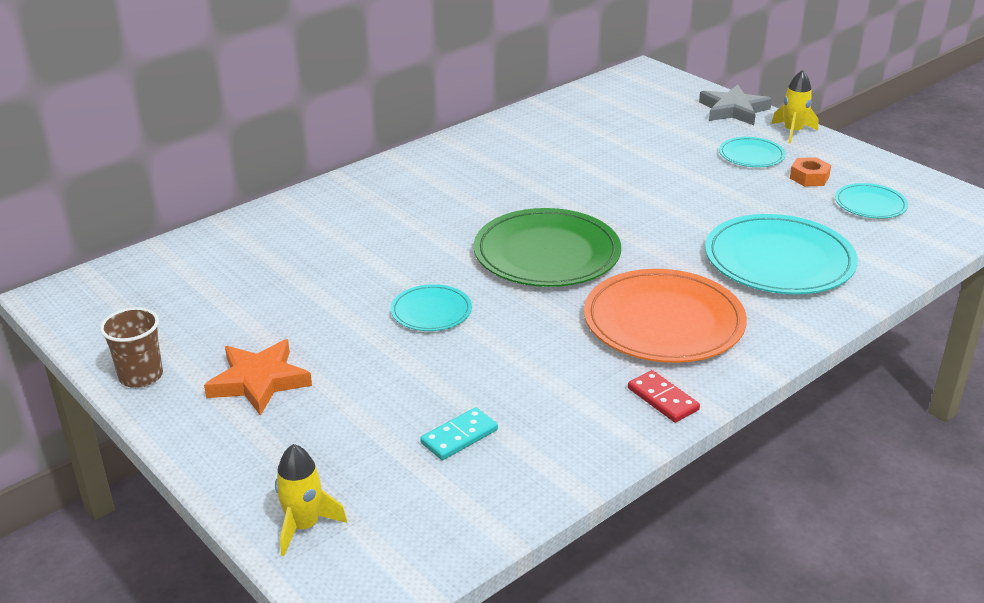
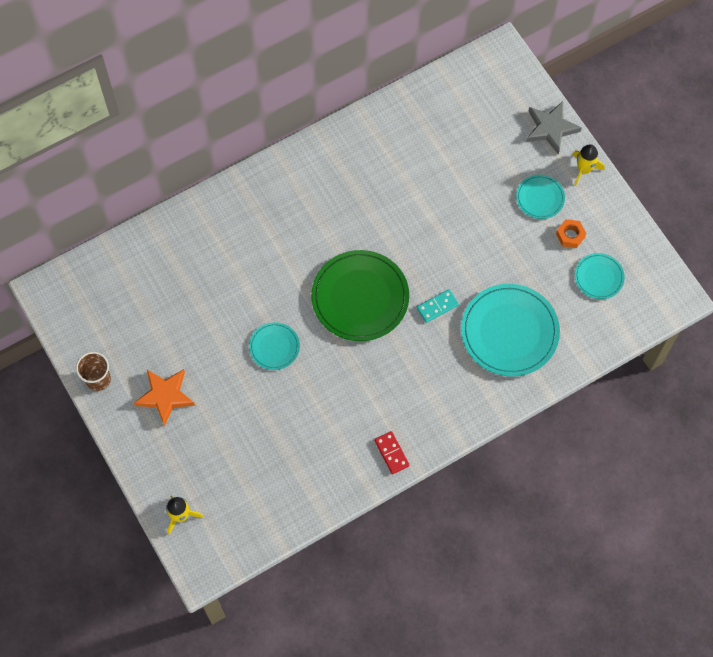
camera: 10 degrees right, 35 degrees up
(459, 437) = (271, 463): turquoise domino -> turquoise domino (437, 306)
(663, 321) = (414, 382): orange plate -> none

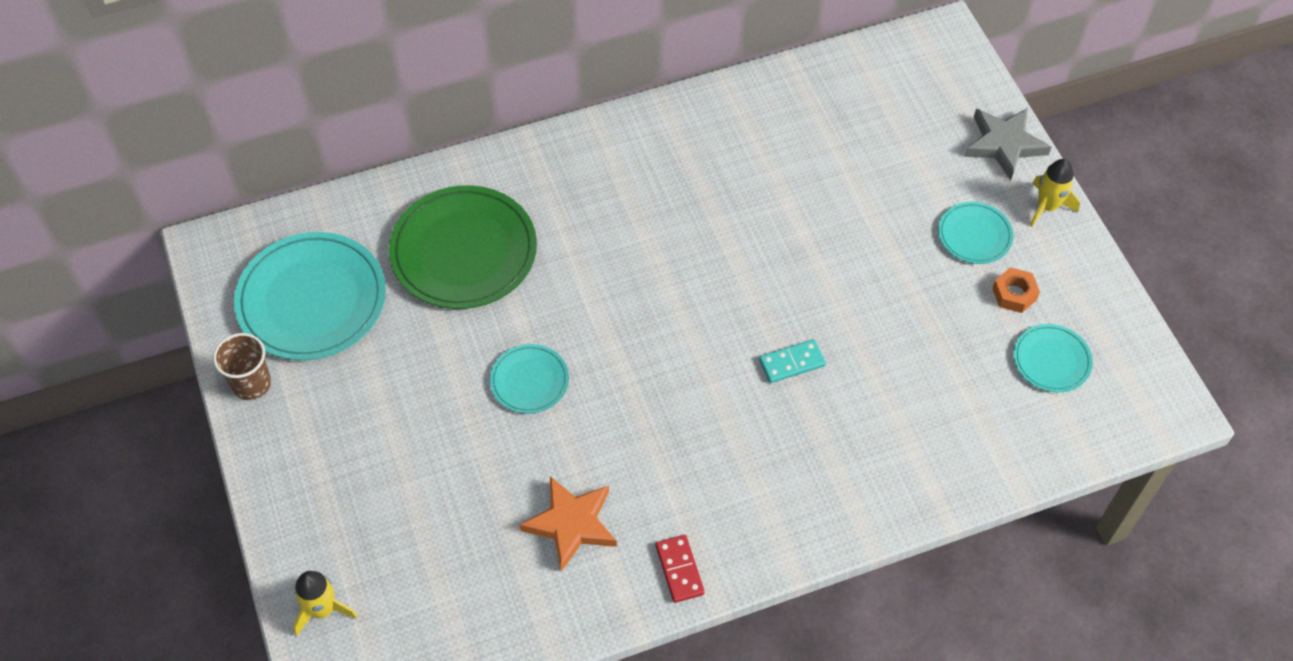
camera: 10 degrees right, 10 degrees down
(165, 396) = (346, 425): orange star -> orange star (571, 524)
(360, 297) = (675, 331): green plate -> green plate (464, 251)
(509, 331) = (899, 417): turquoise plate -> turquoise plate (311, 300)

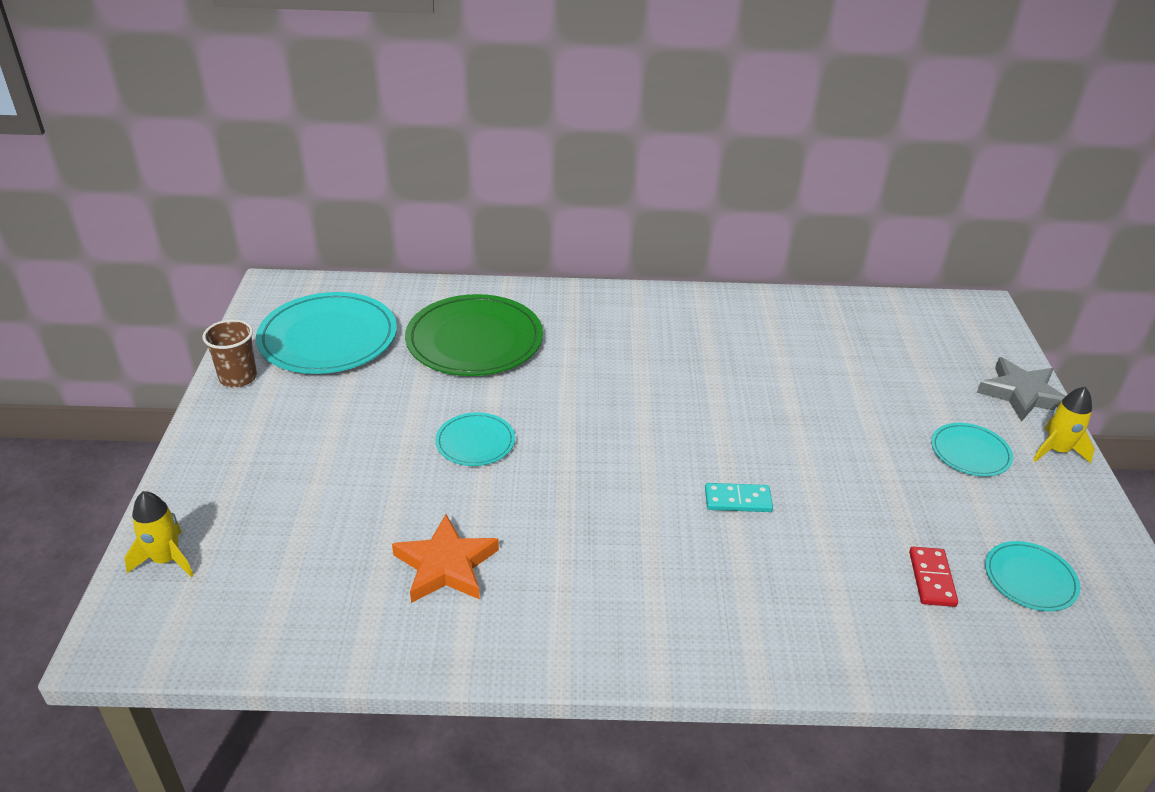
camera: 20 degrees right, 20 degrees down
(679, 570) = (533, 642): red domino -> red domino (931, 579)
(1014, 294) = (1001, 510): orange nut -> none

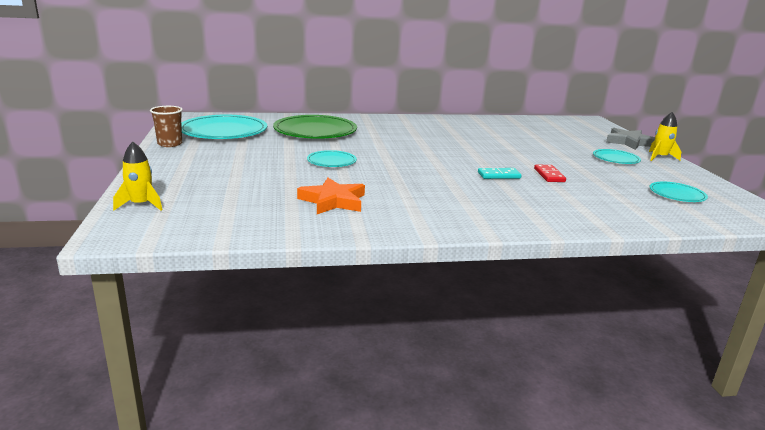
camera: 10 degrees left, 15 degrees down
(931, 579) = (624, 196): red domino -> red domino (549, 175)

